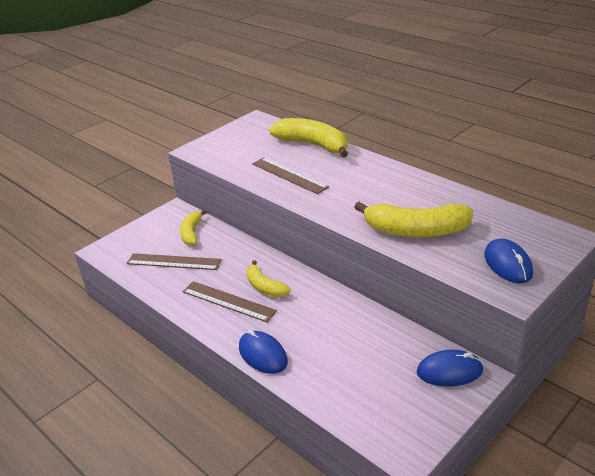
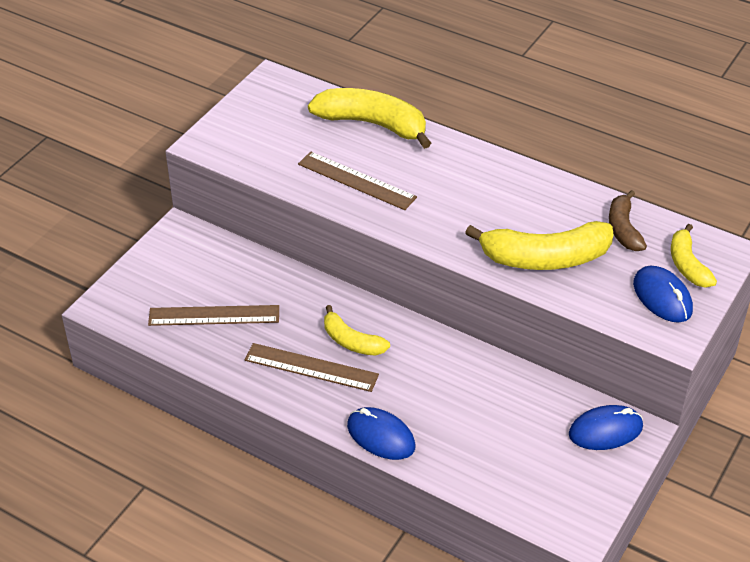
camera: 15 degrees left, 10 degrees up
(191, 233) = (220, 267): yellow banana -> yellow banana (687, 265)
(484, 216) = (623, 229): none -> brown banana

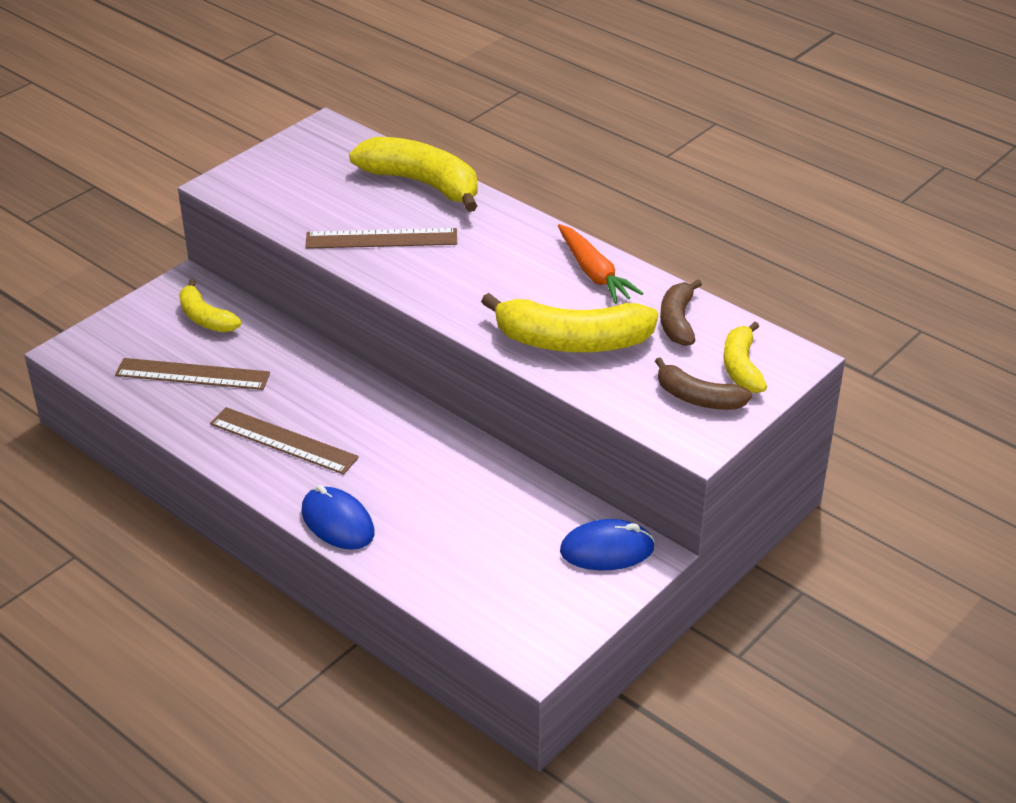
camera: 10 degrees right, 5 degrees down
(351, 341) = (340, 419): yellow banana -> yellow banana (205, 318)
(356, 180) = (381, 239): brown ruler -> brown ruler turned 45 degrees counterclockwise
(542, 192) = (594, 273): none -> orange carrot
(662, 297) = (698, 398): blue mouse -> brown banana

